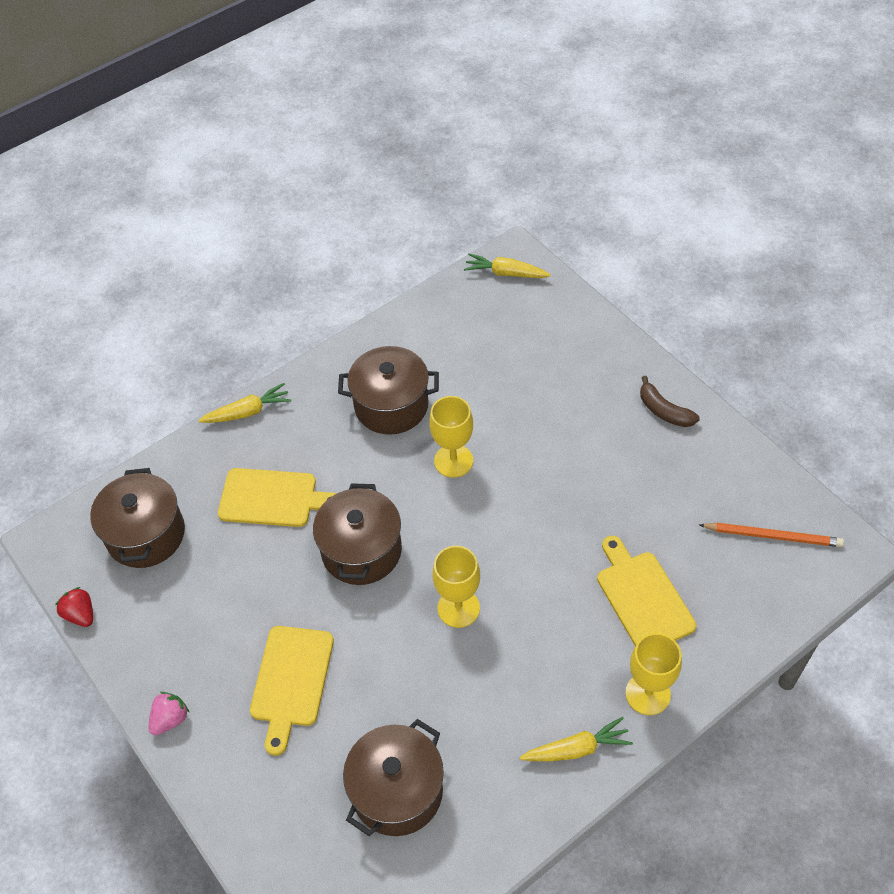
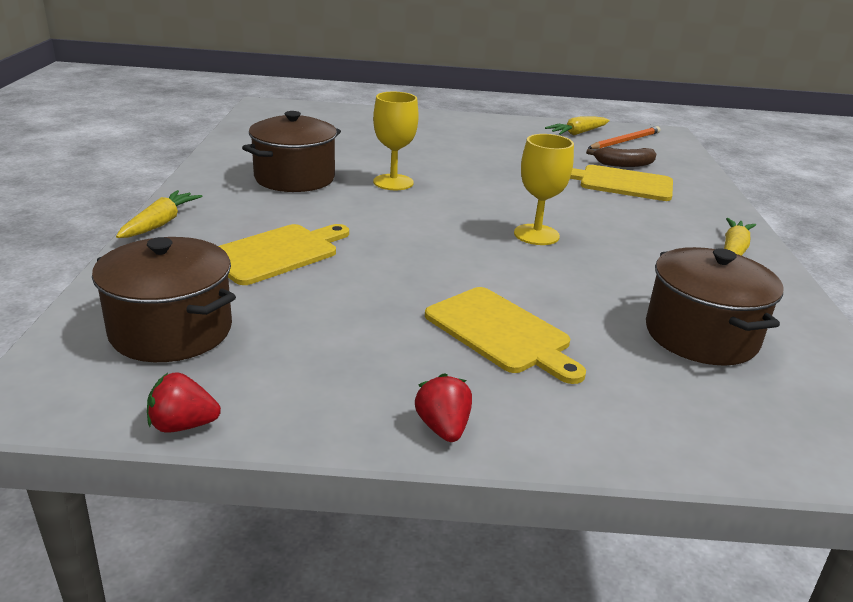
camera: 55 degrees left, 25 degrees down
(170, 719) = (443, 428): pink strawberry -> red strawberry
(361, 551) = (411, 243): brown pot -> none
(506, 273) = (273, 111): yellow carrot -> yellow carrot (577, 133)
(647, 694) = (708, 212): yellow goblet -> none
(664, 411) = (479, 125): brown banana -> brown banana (624, 164)

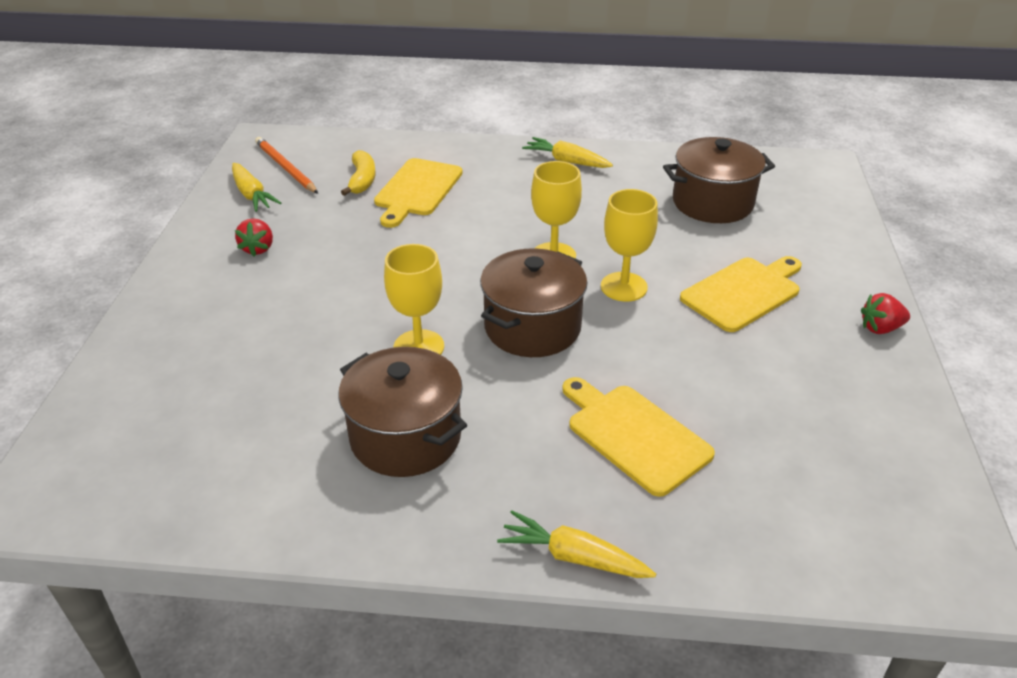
camera: 85 degrees left, 10 degrees up
(171, 331) = (819, 497): brown pot -> brown pot (532, 327)
(183, 425) = (947, 464): red strawberry -> red strawberry (258, 249)
(493, 264) = (624, 287): none -> yellow goblet
(624, 164) = (362, 180): brown banana -> yellow banana

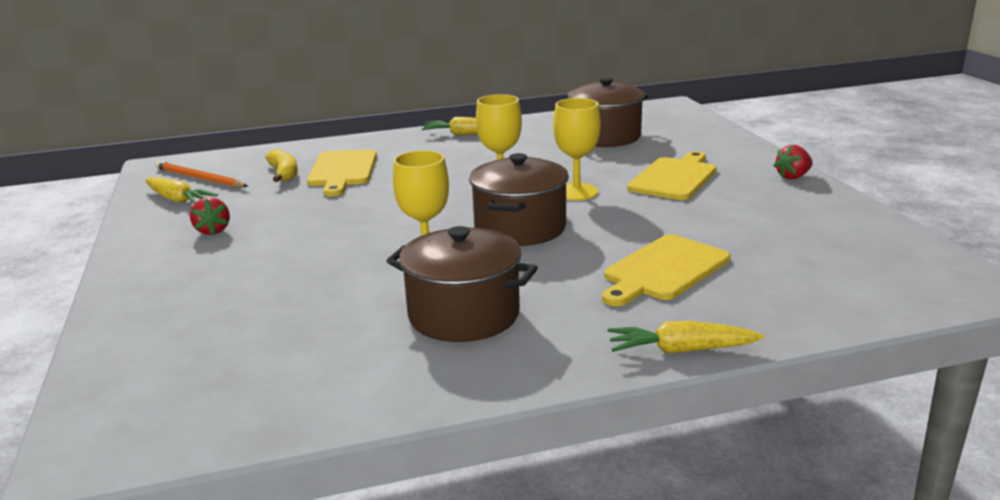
camera: 20 degrees left, 15 degrees down
(634, 435) = (664, 270): yellow cutting board -> yellow cutting board turned 75 degrees counterclockwise

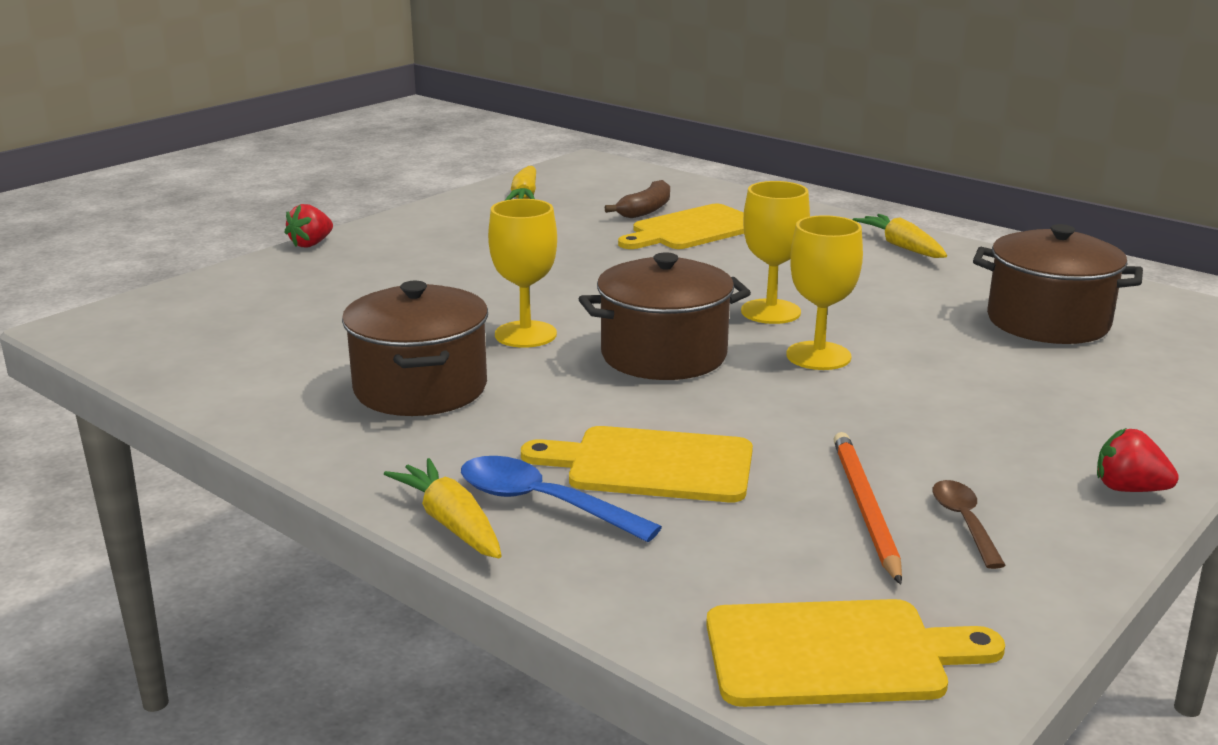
camera: 55 degrees right, 0 degrees up
(199, 178) = (583, 185): orange pencil -> orange pencil (865, 507)
(212, 231) = (477, 231): red strawberry -> red strawberry (311, 244)
(284, 173) = (646, 210): yellow banana -> brown banana
(674, 178) = (970, 403): yellow cutting board -> yellow cutting board (835, 653)
(681, 314) = (542, 503): none -> blue spoon
(797, 216) = (964, 522): none -> brown spoon

